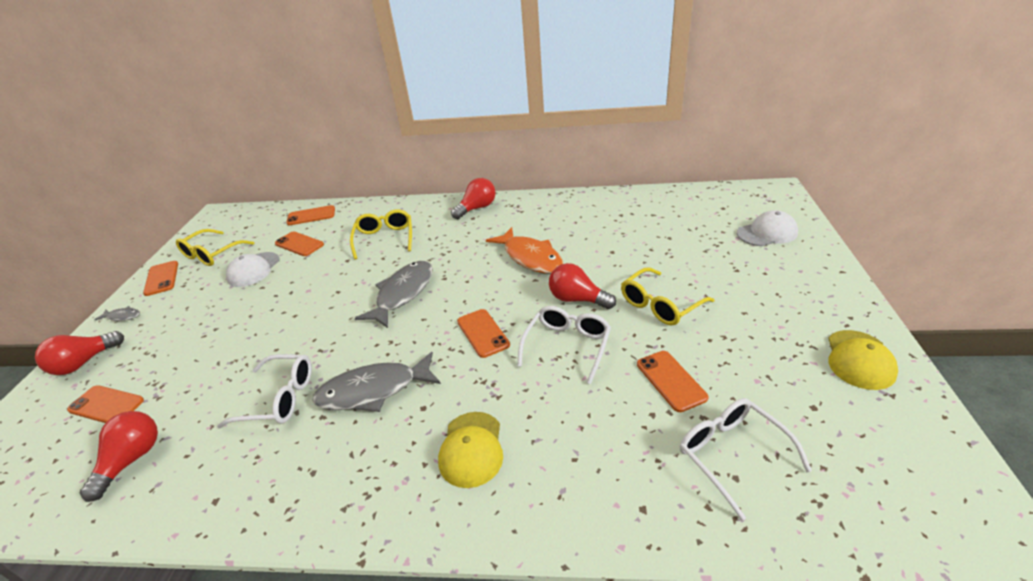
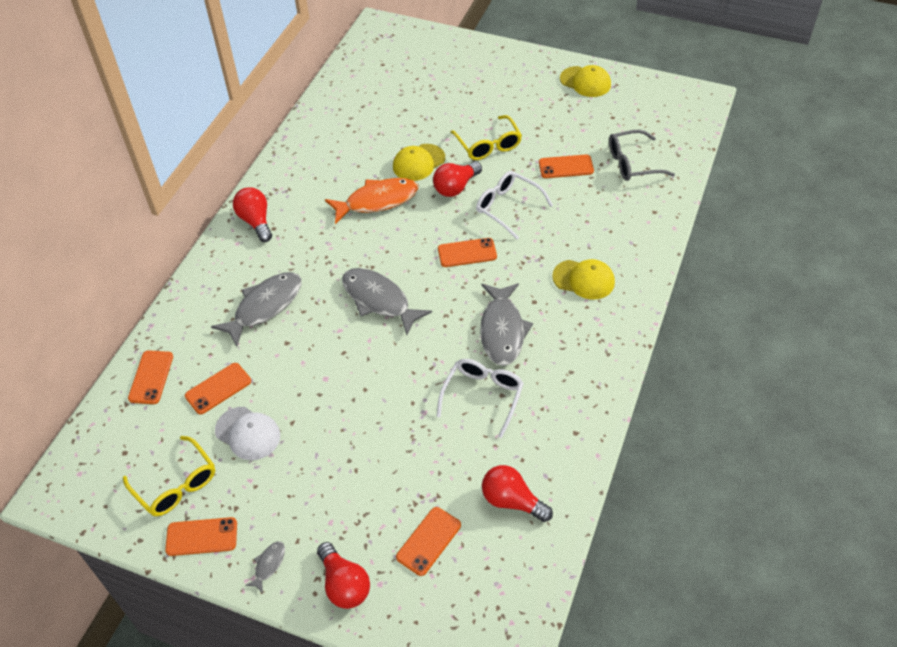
camera: 75 degrees left, 15 degrees up
(384, 239) = (264, 307): yellow glasses -> grey fish
(598, 266) = (418, 162): none -> yellow cap
(732, 455) = (633, 163): white glasses -> grey glasses
(767, 233) = (435, 58): white cap -> none

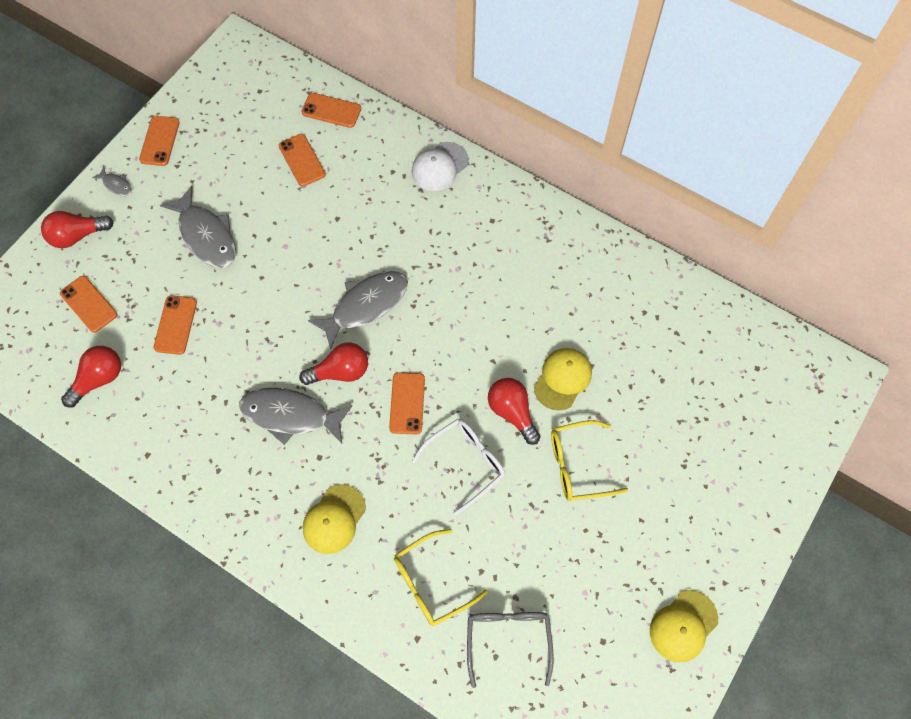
camera: 100 degrees right, 15 degrees up
(175, 484) = (215, 125): yellow glasses -> yellow glasses (432, 582)
(248, 433) = (246, 179): white cap -> white cap (439, 166)
(256, 221) = (505, 205): red light bulb -> red light bulb (340, 371)
(264, 307) = (387, 204): grey fish -> grey fish (206, 235)
(377, 201) = (509, 325): orange fish -> none
(418, 162) = (562, 379): yellow cap -> yellow cap turned 60 degrees clockwise
(482, 397) = (217, 378): white glasses -> none
(566, 167) = (519, 550): orange phone -> orange phone (175, 325)

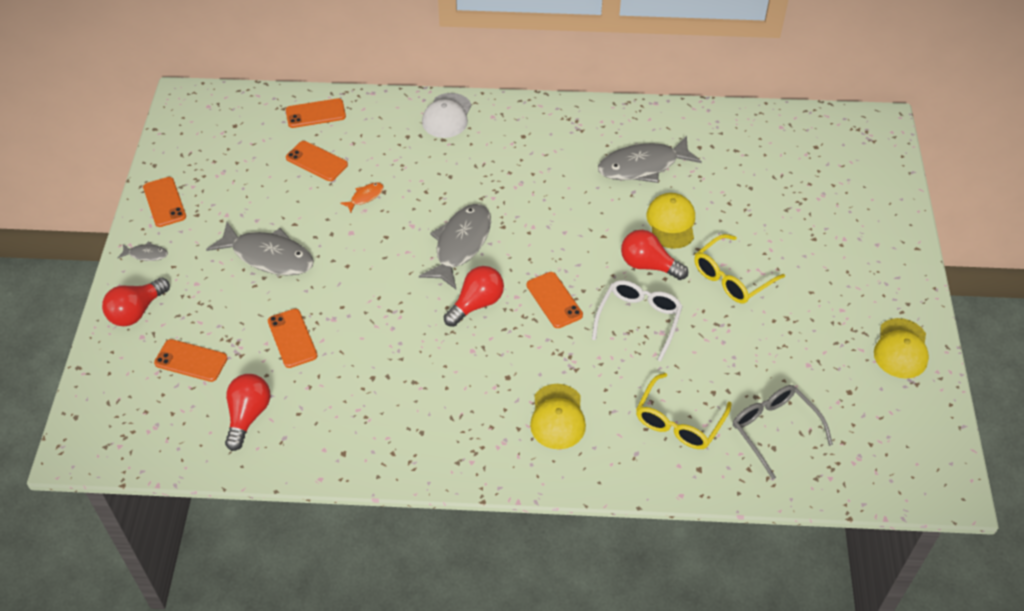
camera: 30 degrees left, 15 degrees down
(290, 415) = (456, 358): grey fish -> grey fish (643, 166)
(318, 216) = (365, 197): none -> orange fish

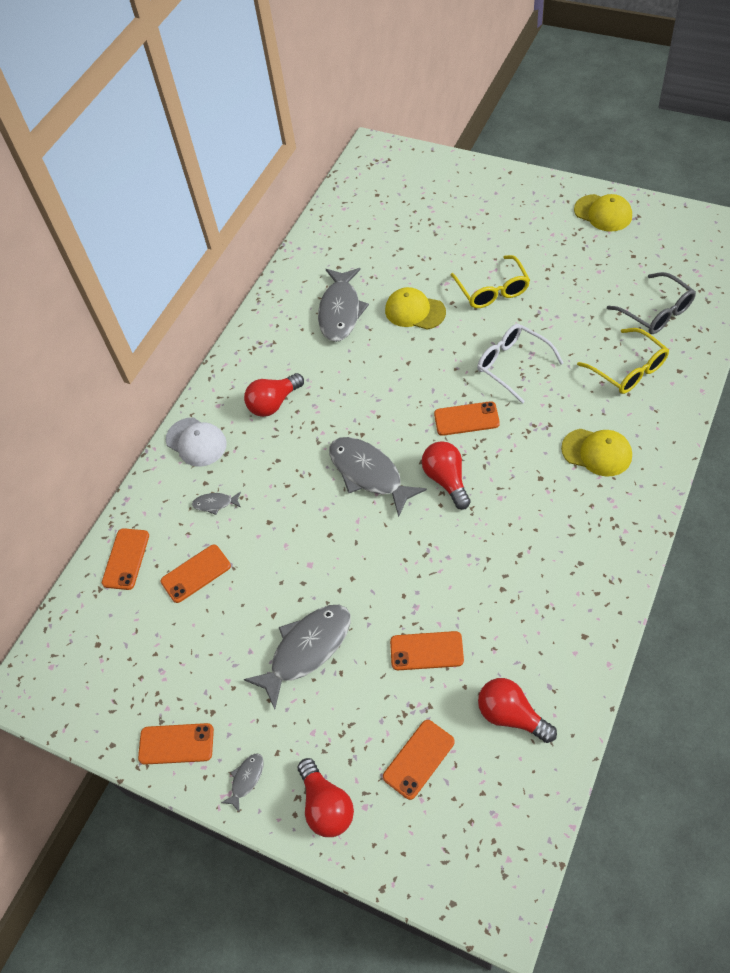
camera: 60 degrees left, 5 degrees up
(365, 197) = (268, 540): orange fish -> none
(388, 150) = (215, 504): none -> grey fish
(648, 265) = (455, 340): red light bulb -> red light bulb (274, 403)
(774, 430) = (656, 311): grey glasses -> grey glasses turned 120 degrees counterclockwise

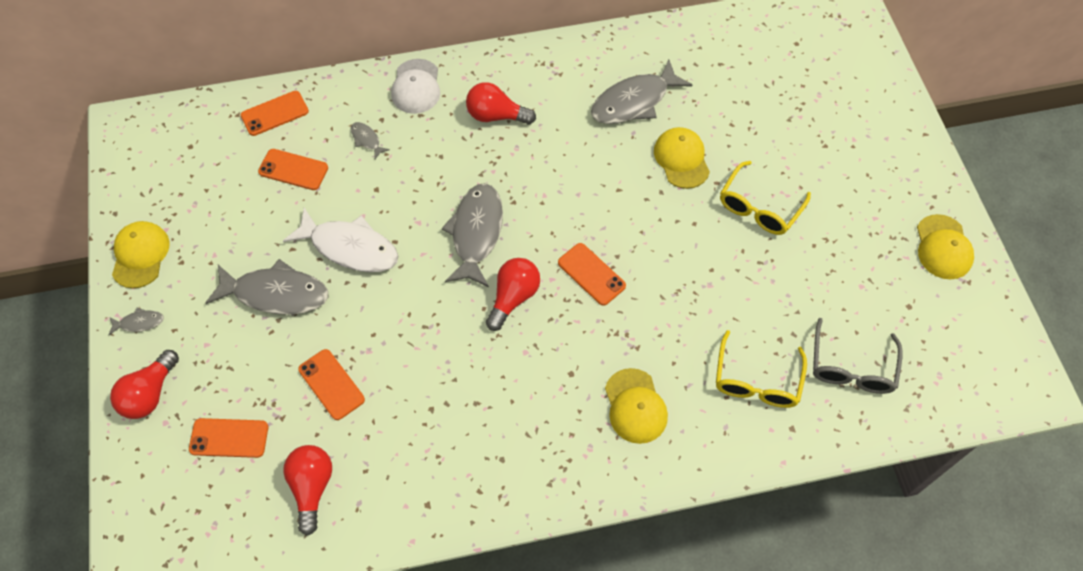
camera: 45 degrees right, 5 degrees up
(176, 744) = (140, 255): orange phone -> yellow cap
(308, 570) = (350, 247): none -> white fish
(513, 365) = (682, 277): white glasses -> none

